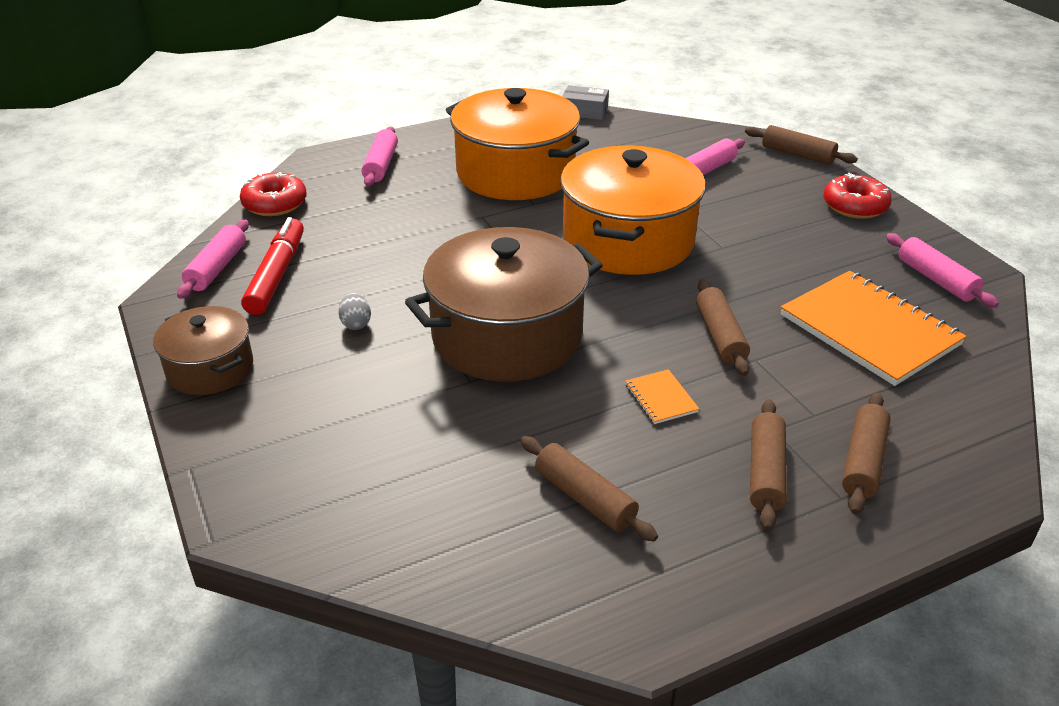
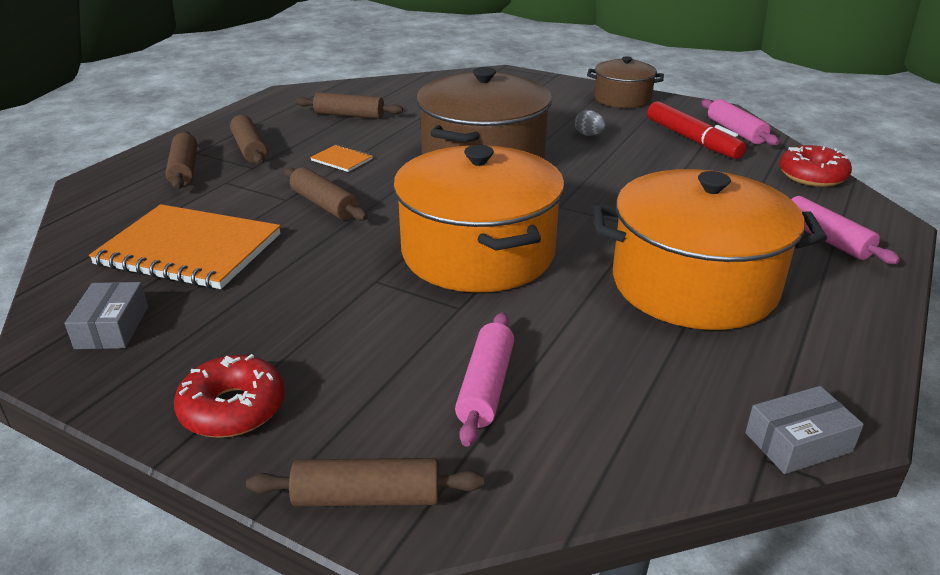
camera: 145 degrees right, 5 degrees down
(936, 279) = (112, 327): pink rolling pin -> grey box

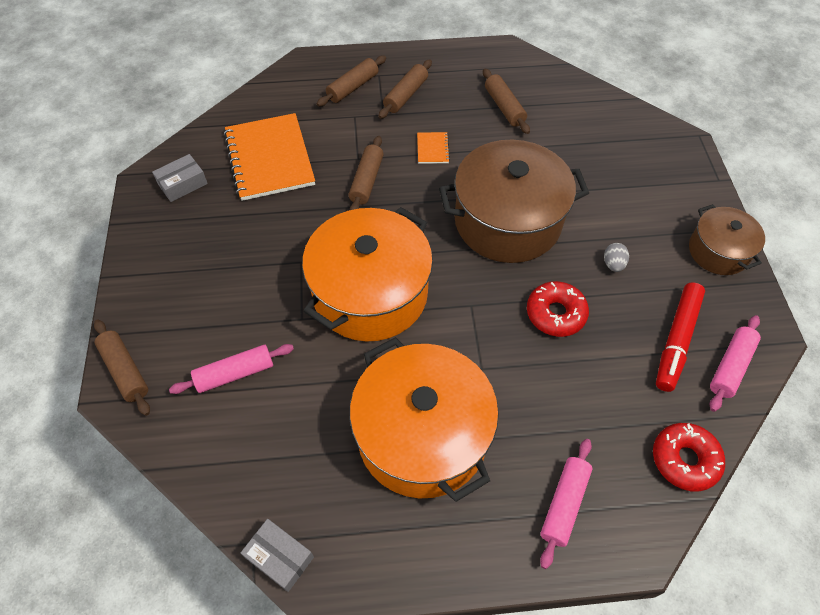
camera: 55 degrees right, 25 degrees up
(233, 408) = (153, 277): red donut -> red donut (555, 314)

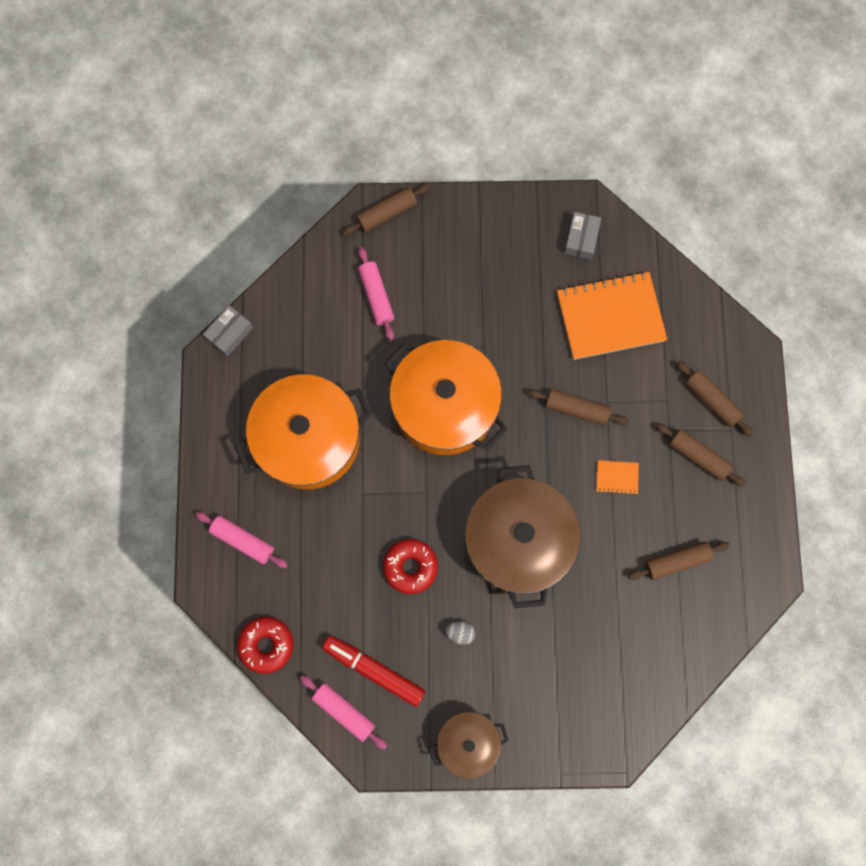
camera: 95 degrees right, 20 degrees up
(182, 184) = (581, 239): grey box -> grey box turned 45 degrees clockwise

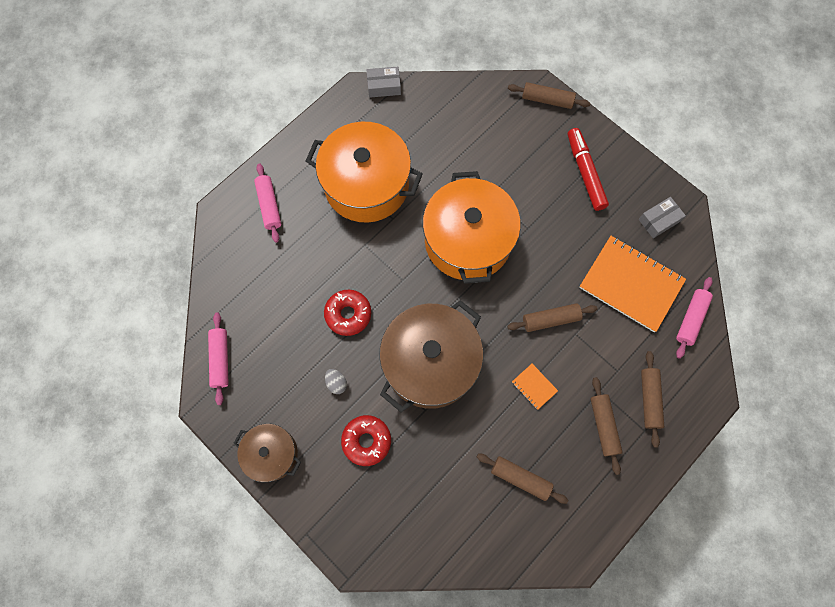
camera: 45 degrees right, 5 degrees down
(266, 644) = (219, 277): red donut -> red donut (366, 441)
(374, 670) = (263, 353): red marker -> red marker (585, 172)
(376, 296) = (491, 141): pink rolling pin -> pink rolling pin (690, 319)
(576, 409) = (550, 319): brown rolling pin -> brown rolling pin turned 75 degrees counterclockwise

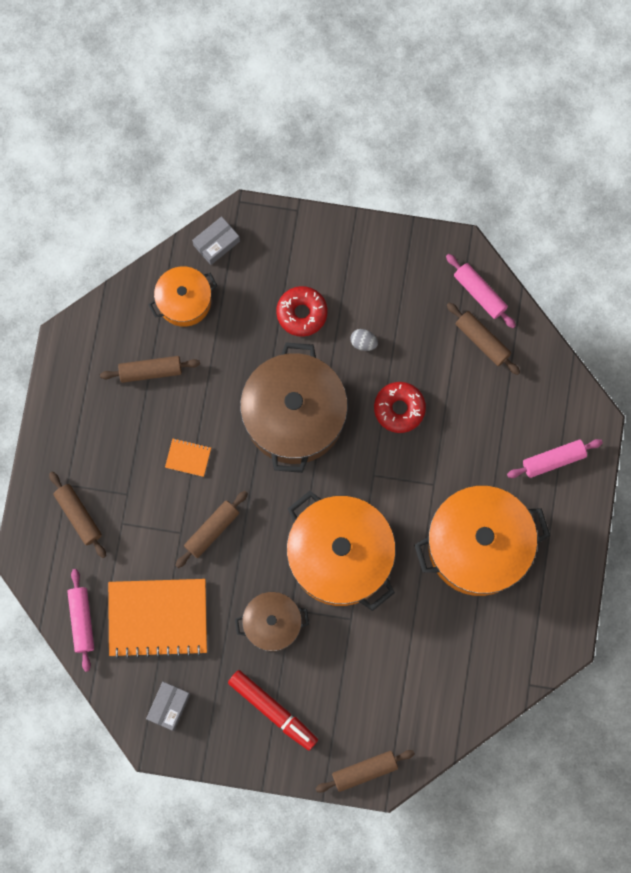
camera: 145 degrees right, 5 degrees up
(269, 206) = (553, 460): pink rolling pin -> pink rolling pin turned 60 degrees counterclockwise
(272, 454) = (373, 249): brown pot -> brown pot (272, 623)
(384, 86) = (543, 668): grey box -> grey box (216, 243)
(454, 520) = (184, 301): none -> orange pot
(603, 426) = (106, 464): brown rolling pin -> brown rolling pin (482, 341)

